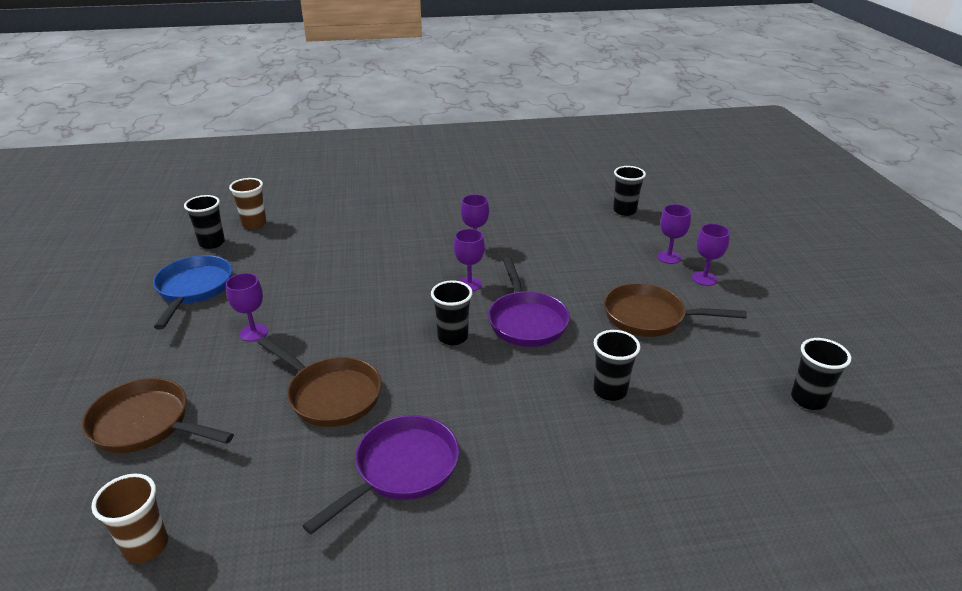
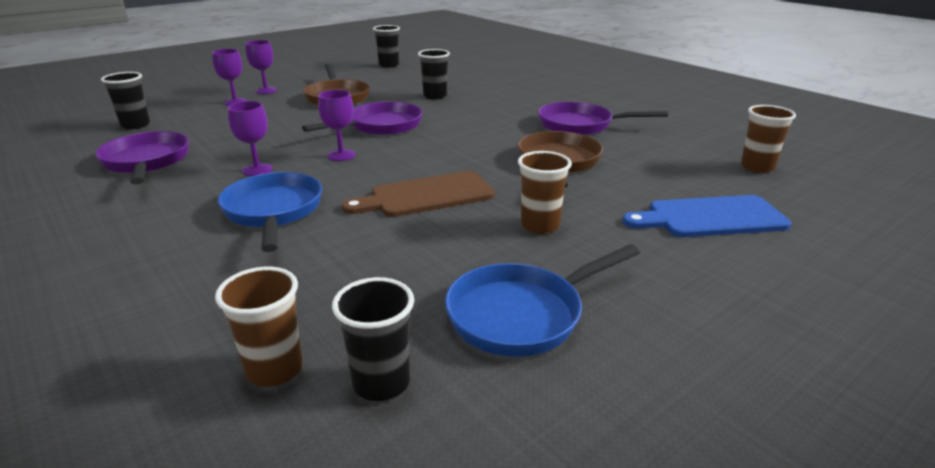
camera: 120 degrees left, 5 degrees down
(146, 424) = (710, 217): brown pan -> blue cutting board
(254, 332) = (540, 225): purple goblet -> brown cup
(353, 301) = (426, 195): none -> brown cutting board
(398, 243) = (273, 211): none -> blue pan
(453, 337) = (432, 143): black cup -> none
(531, 211) = (147, 162): none -> purple pan

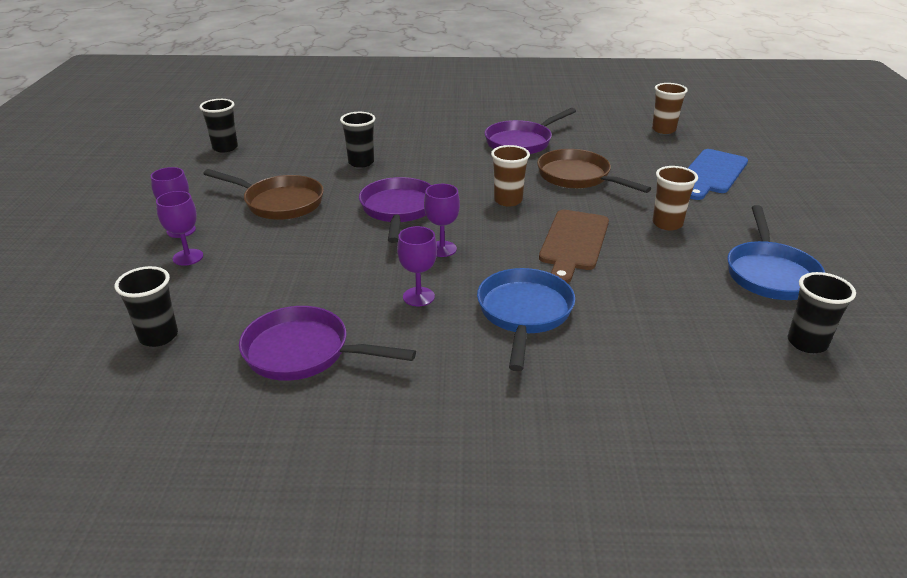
camera: 50 degrees left, 5 degrees up
(273, 211) = (524, 313): blue pan -> blue pan turned 75 degrees clockwise
(274, 370) = (766, 376): brown cup -> brown cup (508, 200)

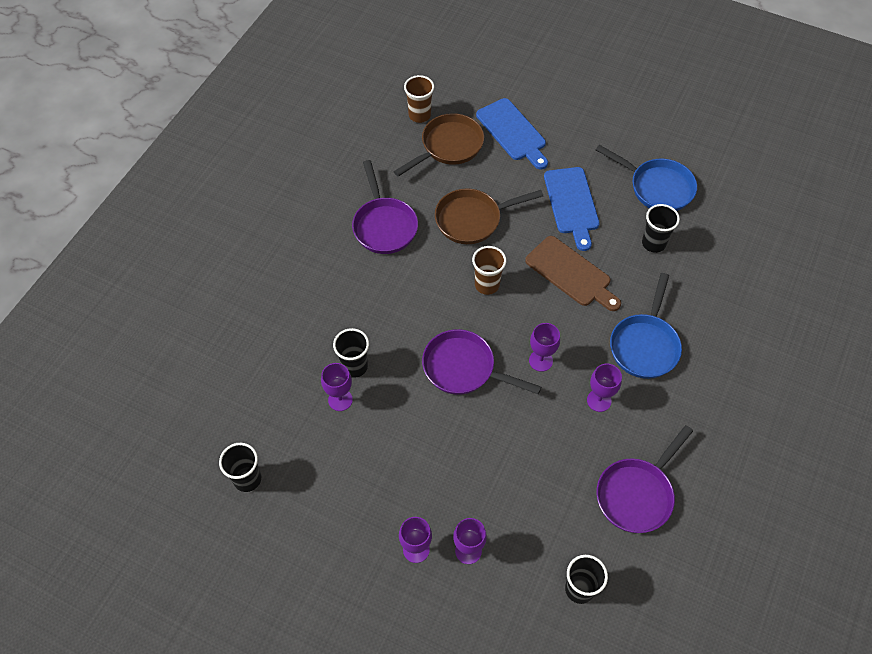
camera: 65 degrees left, 25 degrees up
(279, 203) = (403, 456): brown pan -> brown pan (448, 146)
(322, 164) = (340, 400): none -> purple goblet
(524, 313) = (645, 345): blue pan -> blue pan turned 105 degrees counterclockwise
(667, 224) = (572, 204): brown cup -> blue cutting board
(807, 343) = (730, 217): black cup -> black cup (653, 243)

